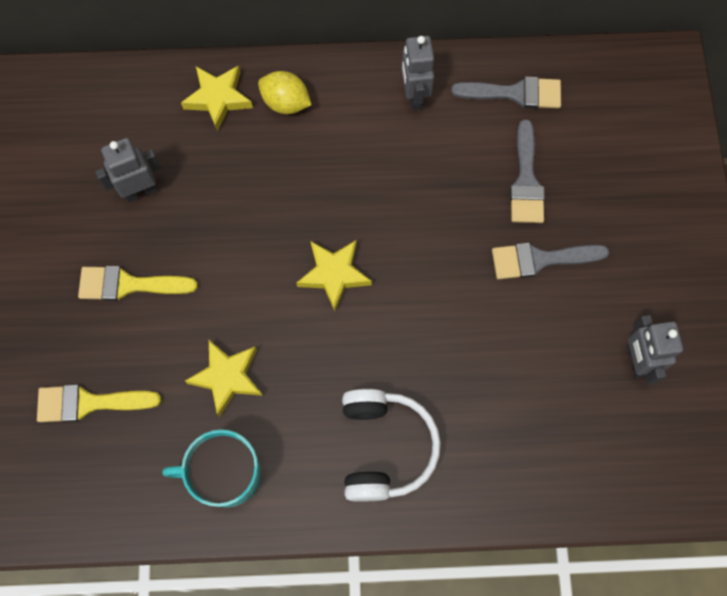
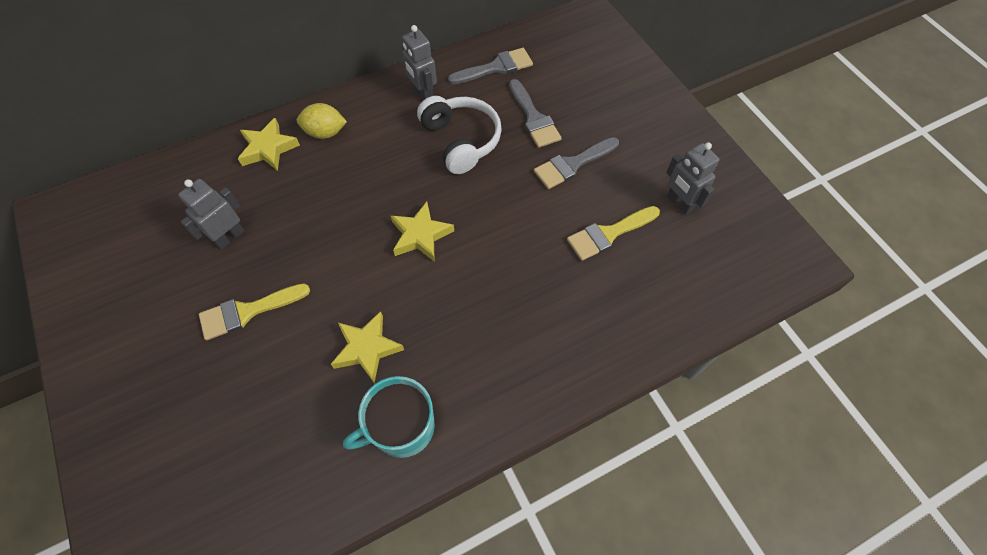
camera: 25 degrees left, 10 degrees down
(89, 403) = (249, 423): yellow brush -> yellow brush (608, 234)
(384, 447) = (525, 345): white headphones -> white headphones (461, 140)

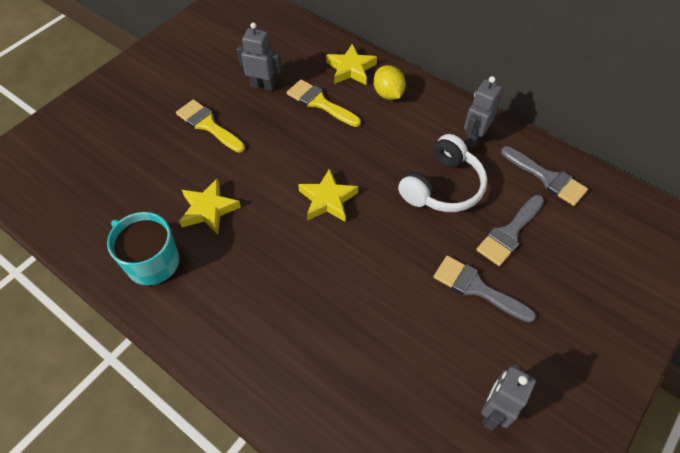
camera: 65 degrees right, 5 degrees down
(608, 234) = (413, 352): yellow brush -> yellow brush (319, 103)

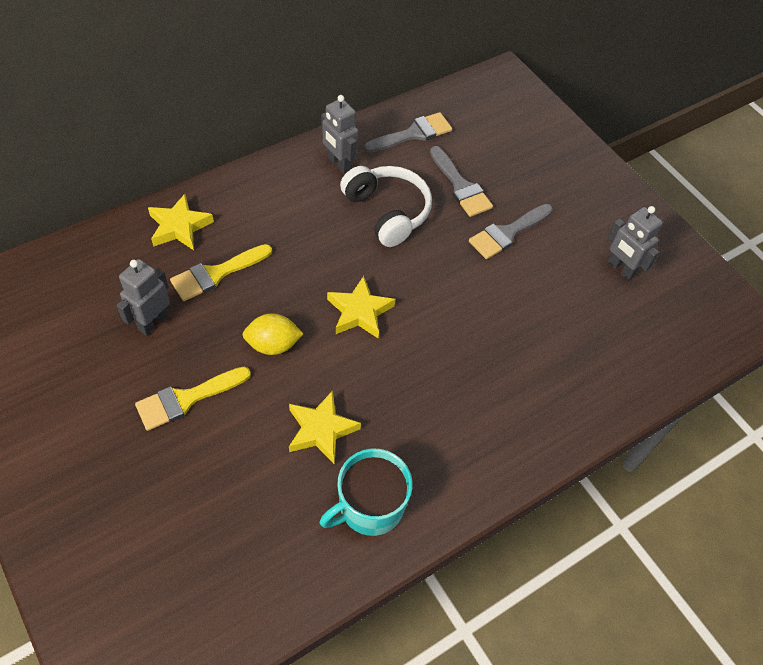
camera: 75 degrees left, 0 degrees up
(388, 94) = (239, 208): yellow lemon -> yellow lemon (273, 345)

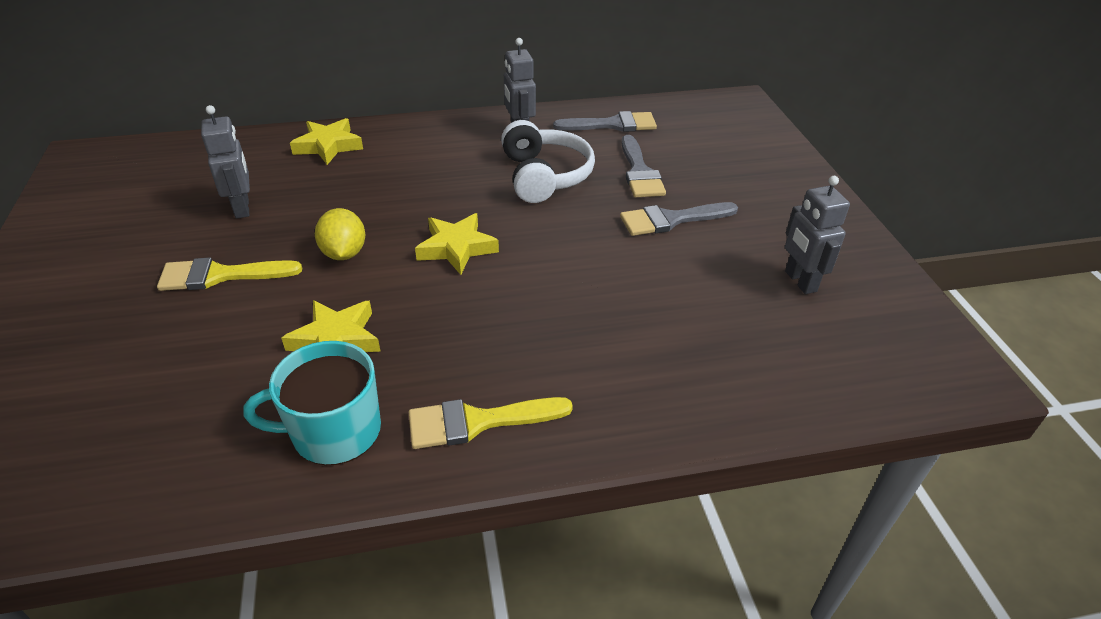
camera: 25 degrees right, 15 degrees down
(153, 322) = (243, 208): grey robot -> grey robot turned 105 degrees clockwise
(216, 274) = (333, 186): yellow brush -> yellow brush (477, 422)
(273, 345) = (344, 253): yellow lemon -> yellow lemon turned 60 degrees clockwise

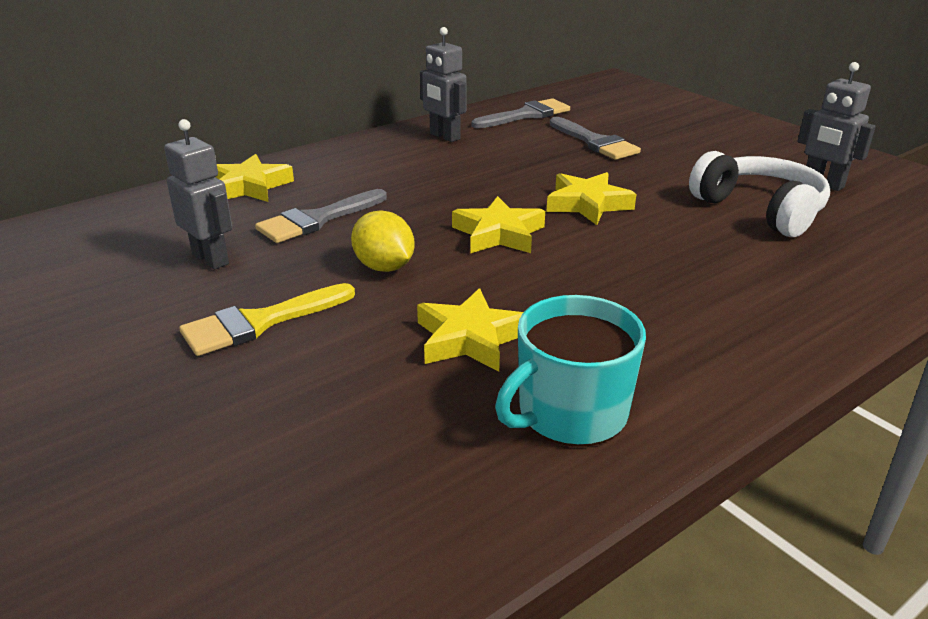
camera: 25 degrees left, 10 degrees down
(477, 422) = (700, 358): yellow brush -> none
(544, 176) = (512, 163): white headphones -> white headphones (760, 210)
(558, 239) = (587, 204): none -> yellow star
(671, 220) = (667, 168): grey brush -> grey brush (317, 220)

